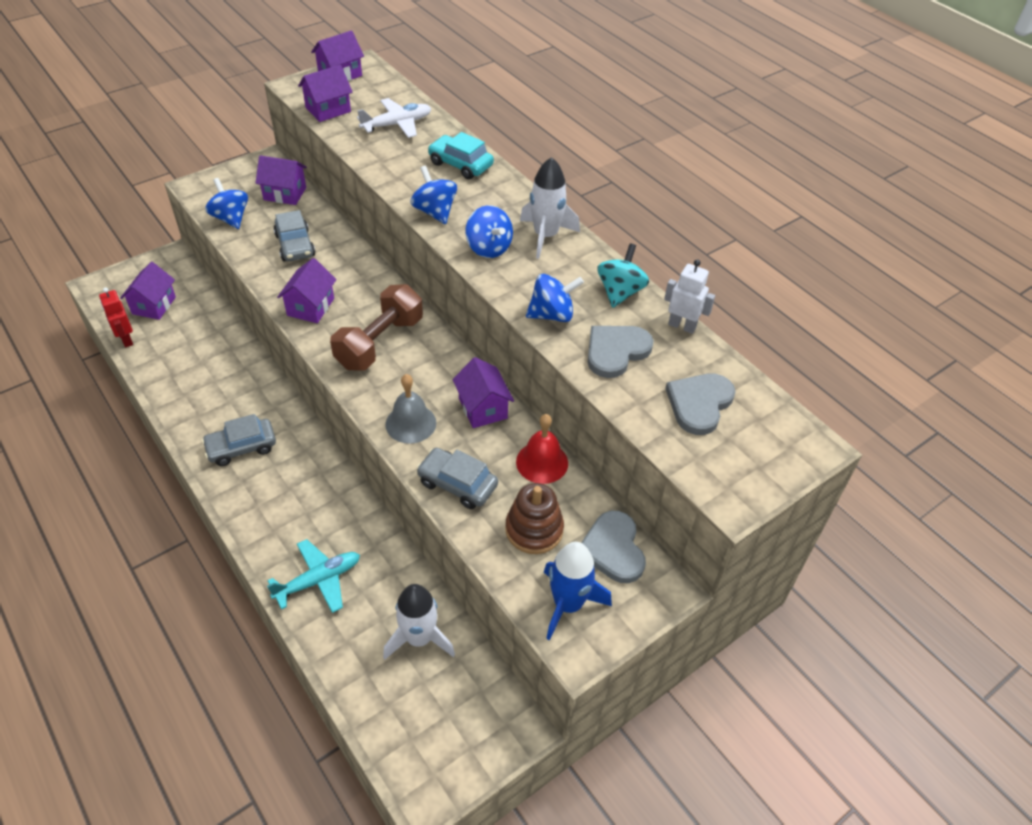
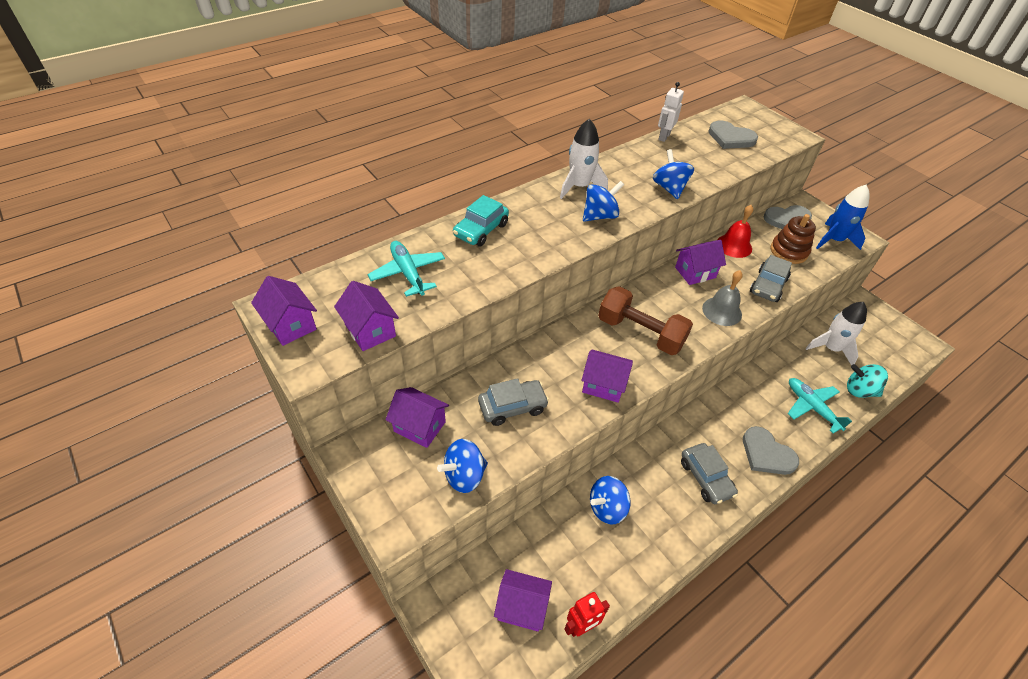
camera: 90 degrees left, 0 degrees up
(285, 194) = (419, 426): purple house -> purple house turned 75 degrees counterclockwise
(397, 124) = (408, 273): white plane -> turquoise plane
(435, 212) = (554, 246): blue spinning top -> blue spinning top (607, 508)
(616, 351) = (696, 164): grey heart -> grey heart (766, 454)
(620, 292) = (637, 158): turquoise spinning top -> turquoise spinning top (859, 390)

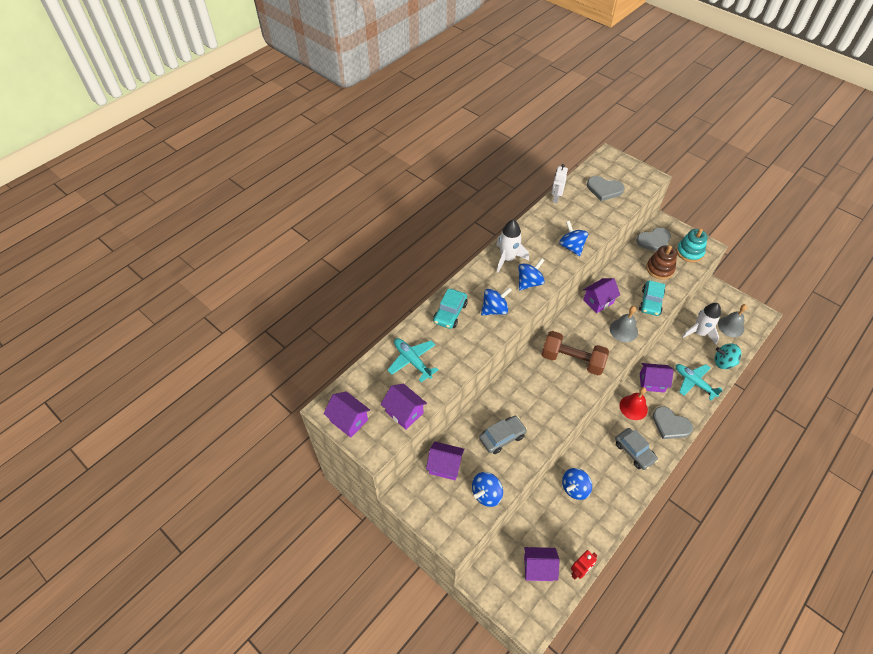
camera: 10 degrees left, 5 degrees up
(542, 237) = (494, 309): none -> blue spinning top
(603, 385) = (558, 407): purple house -> purple house (651, 382)
(734, 245) = (620, 272): red bell -> red bell (633, 407)
(768, 286) = (650, 302): grey car -> turquoise car
(834, 240) = (689, 252): blue rocket -> turquoise stacking toy
(877, 349) = (731, 326): none -> grey bell

